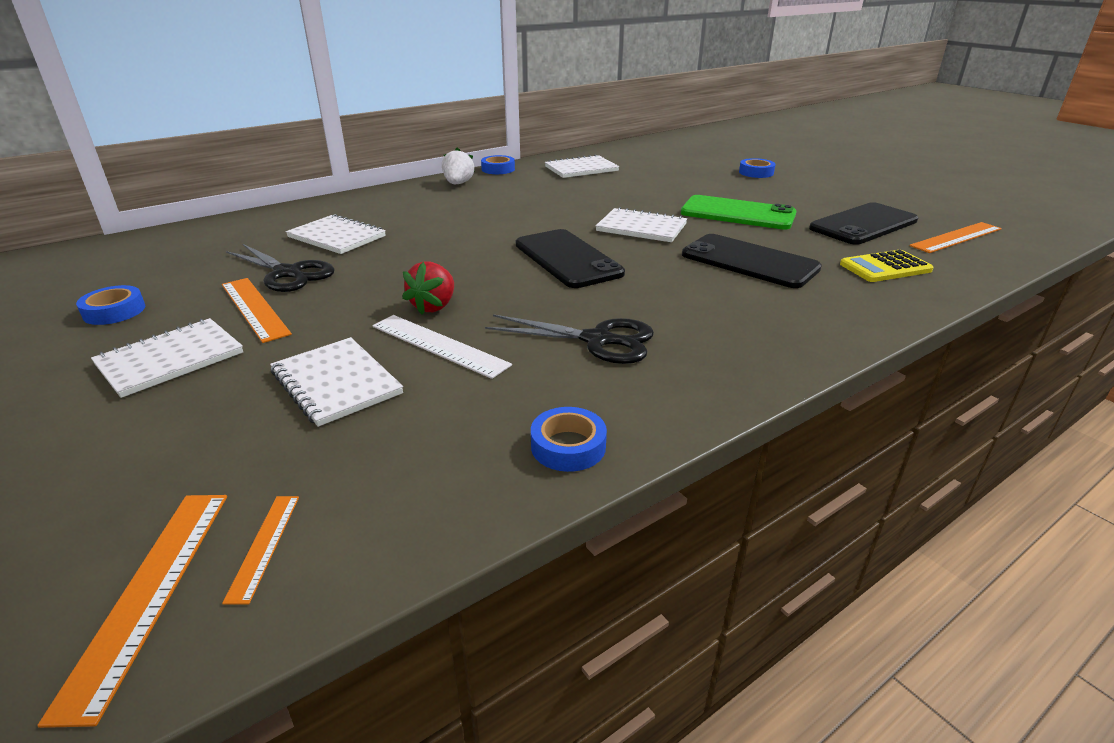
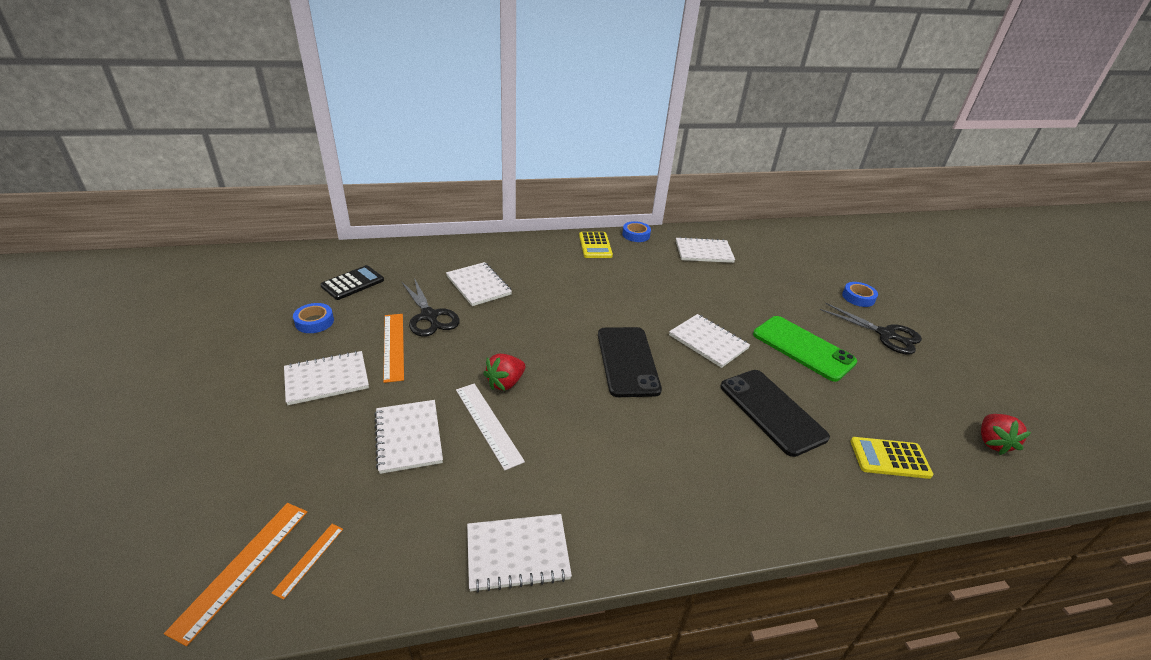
camera: 20 degrees right, 5 degrees up
(153, 267) = (353, 283): none -> black calculator
(458, 184) = (595, 245): white strawberry -> yellow calculator
(568, 446) = (517, 553): blue tape -> white notebook
(598, 340) = (597, 459): black scissors -> black scissors (886, 335)
(863, 224) = (911, 397): black phone -> none
(956, 237) = (992, 442): orange ruler -> red strawberry

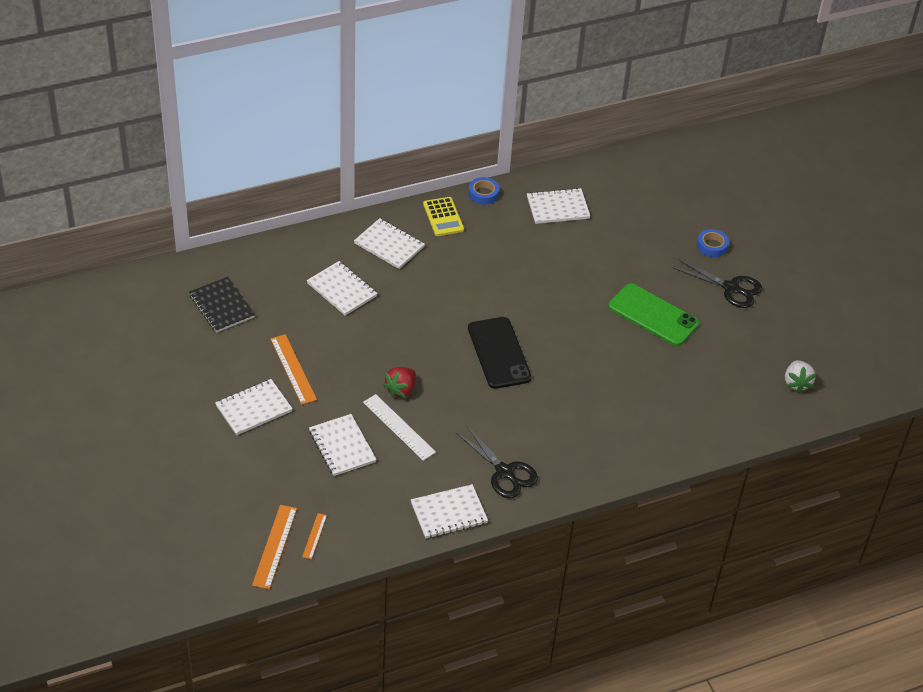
camera: 10 degrees left, 10 degrees up
(314, 322) = (211, 355): blue tape -> none
(353, 283) = (221, 306): black calculator -> black notebook
(429, 316) = (310, 333): black scissors -> black scissors (504, 472)
(708, 342) = (568, 321): white notebook -> white notebook (389, 245)
(772, 411) = (623, 382): black phone -> none
(889, 458) = (712, 408): yellow calculator -> none
(992, 442) = (796, 383): red strawberry -> white strawberry

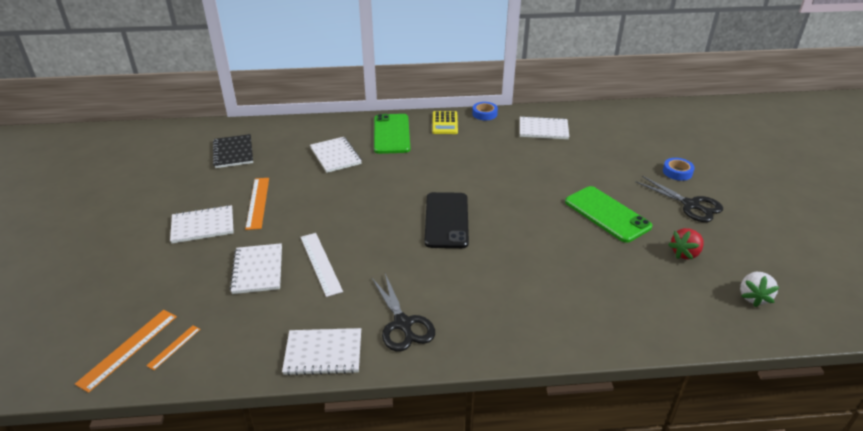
camera: 20 degrees right, 10 degrees down
(389, 245) = (391, 134): white notebook -> green phone
(401, 389) = (341, 233): red strawberry -> red strawberry (685, 253)

